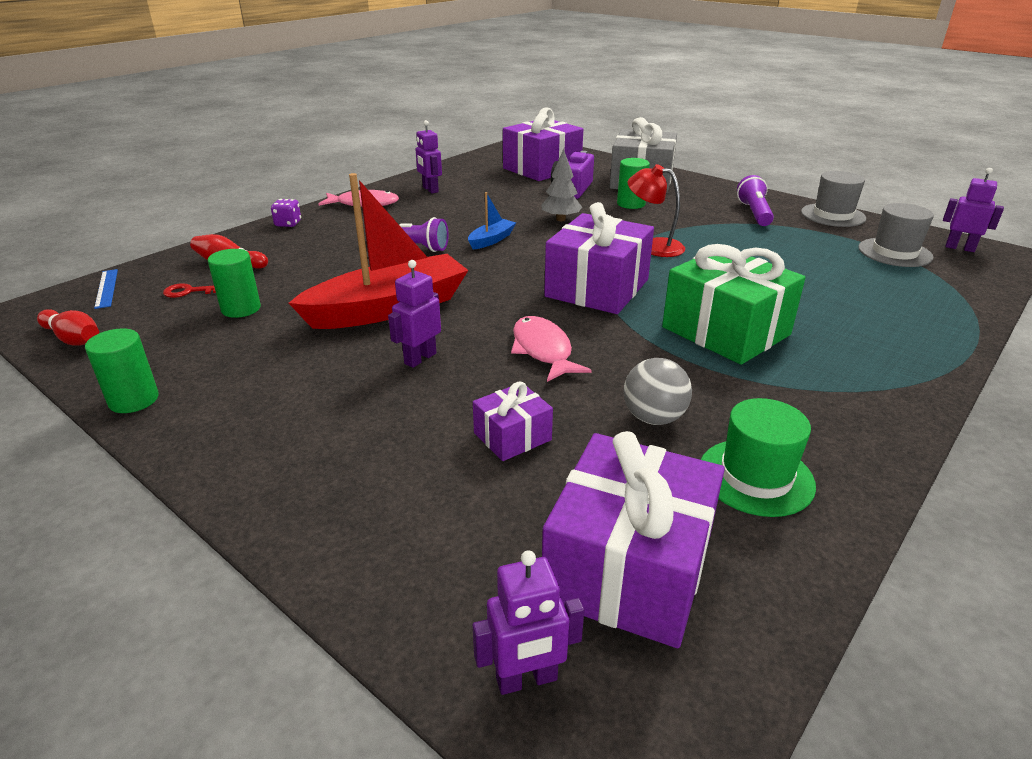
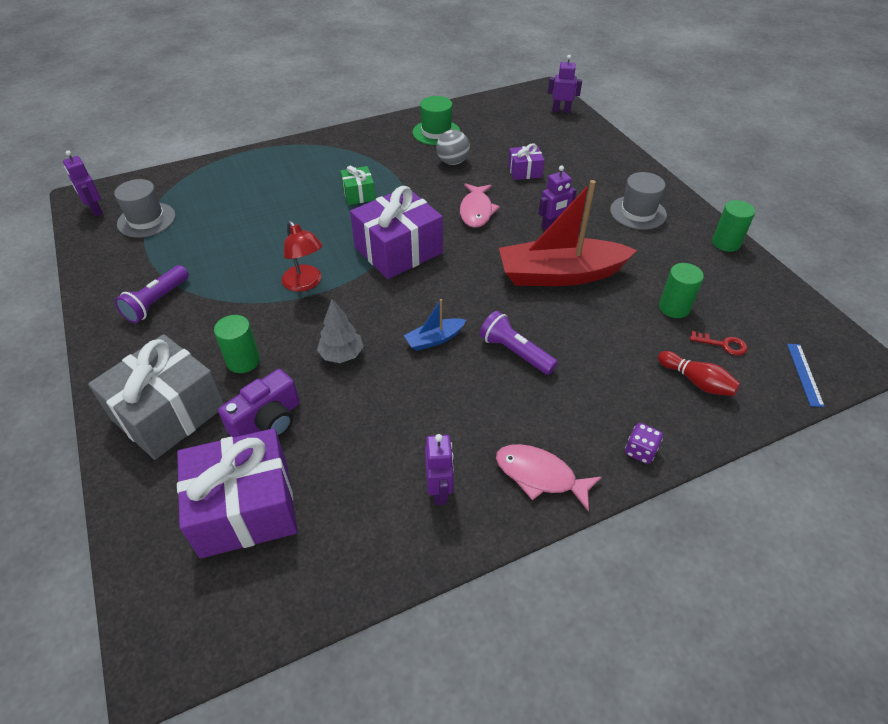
camera: 155 degrees left, 15 degrees up
(73, 339) = (796, 310): red bowling pin -> none
(628, 568) = (511, 122): purple gift -> none
(725, 331) = (359, 194): green gift -> green gift, size x0.50
(833, 215) = (100, 276): grey hat -> grey hat (638, 212)

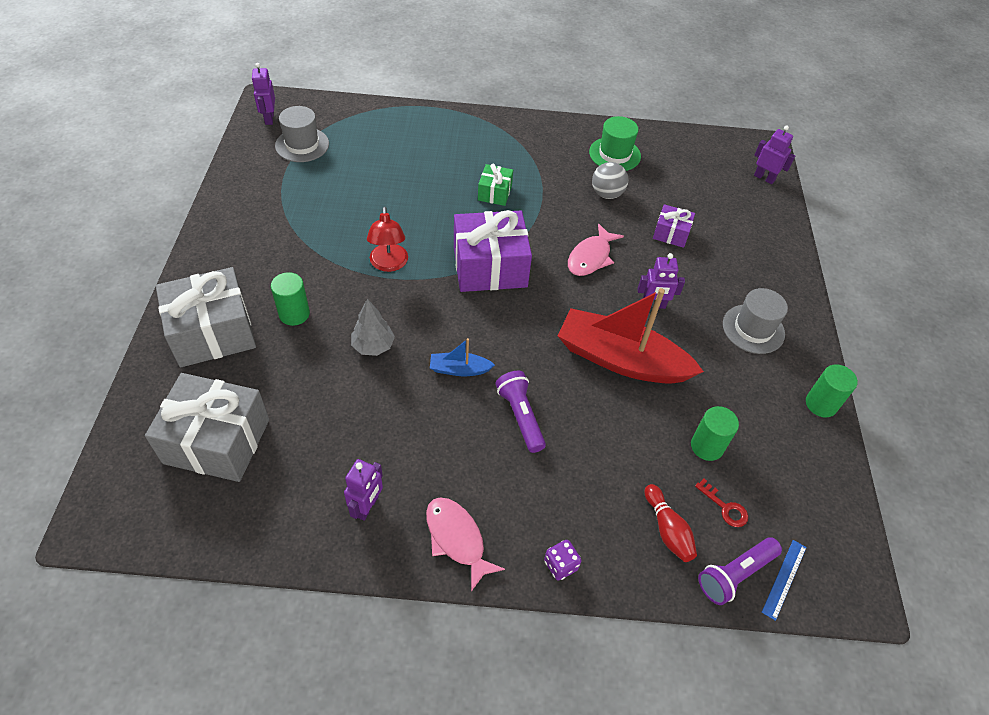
camera: 25 degrees right, 5 degrees up
(156, 302) = (263, 228): purple flashlight -> purple flashlight (735, 574)
(245, 508) = (217, 441): purple gift -> grey gift
(267, 421) = (278, 377): purple camera -> none

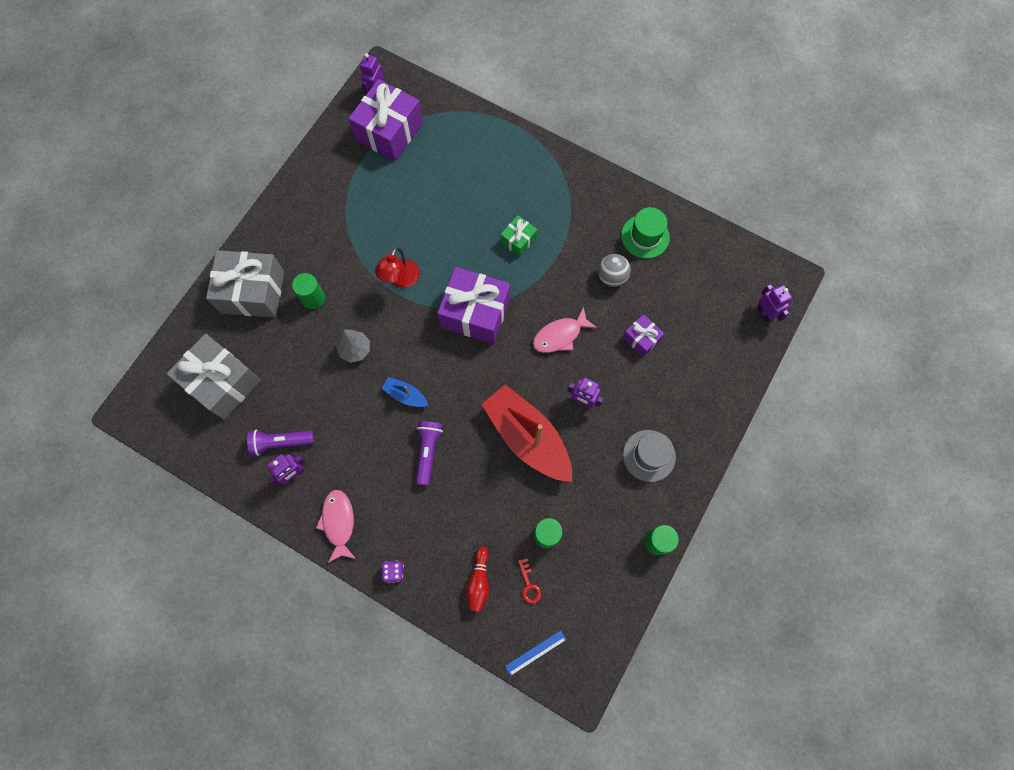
camera: 30 degrees right, 20 degrees up
(302, 145) = (389, 131): grey hat -> purple gift
(735, 574) = (504, 633): purple flashlight -> purple flashlight (281, 442)

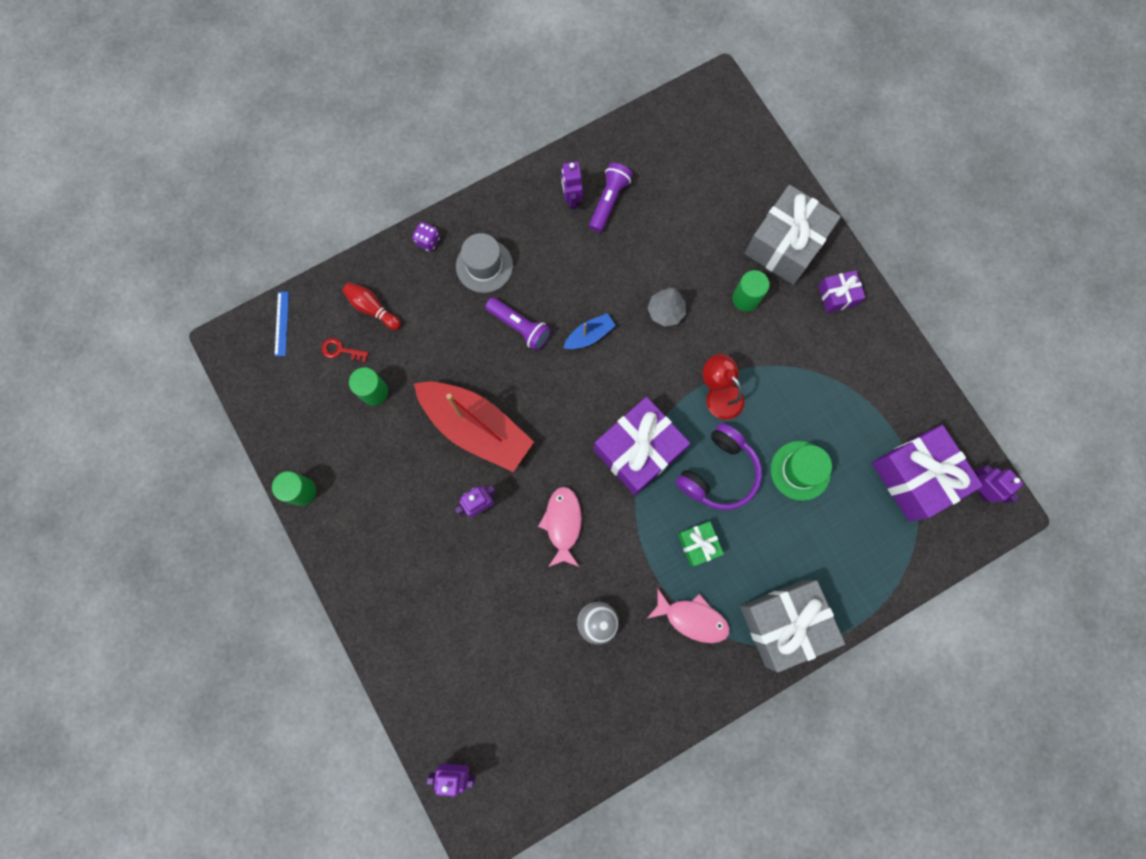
camera: 120 degrees right, 5 degrees up
(222, 382) = (701, 176): grey gift -> grey gift (784, 623)
(338, 523) = (502, 216): pink fish -> pink fish (692, 618)
(459, 252) = (718, 473): none -> purple headphones
(527, 437) = (476, 428): red boat -> red boat turned 45 degrees clockwise
(641, 339) = (509, 609): purple gift -> purple gift (837, 295)
(645, 236) = (624, 692): green hat -> green hat (800, 470)
(649, 455) = (385, 536): grey hat -> grey hat (484, 266)

